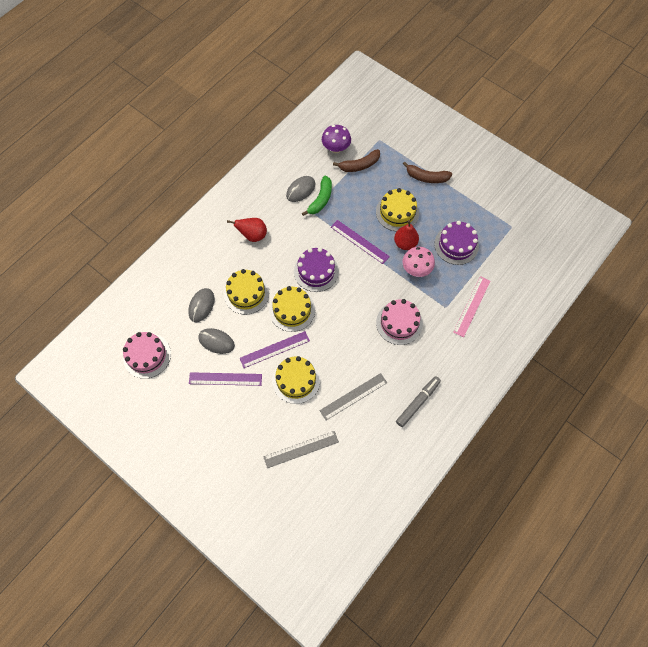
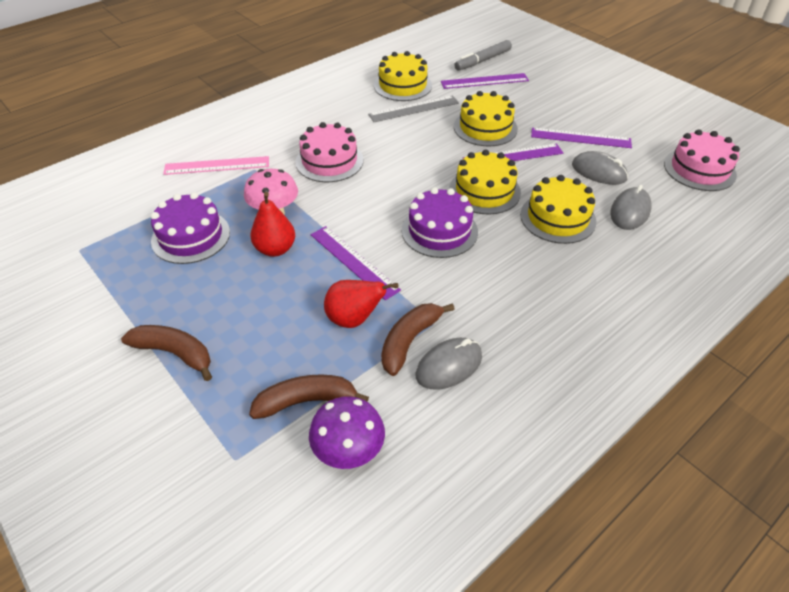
camera: 170 degrees left, 20 degrees down
(253, 235) = (550, 296): red pear -> red pear (354, 319)
(301, 449) = (484, 81): grey ruler -> purple ruler
(321, 199) = (409, 341): green banana -> brown banana
(397, 212) = (266, 297): yellow cake -> yellow cake (402, 85)
(417, 402) = (337, 97): grey marker -> grey marker (482, 61)
(471, 306) = (217, 166): pink ruler -> pink ruler turned 45 degrees clockwise

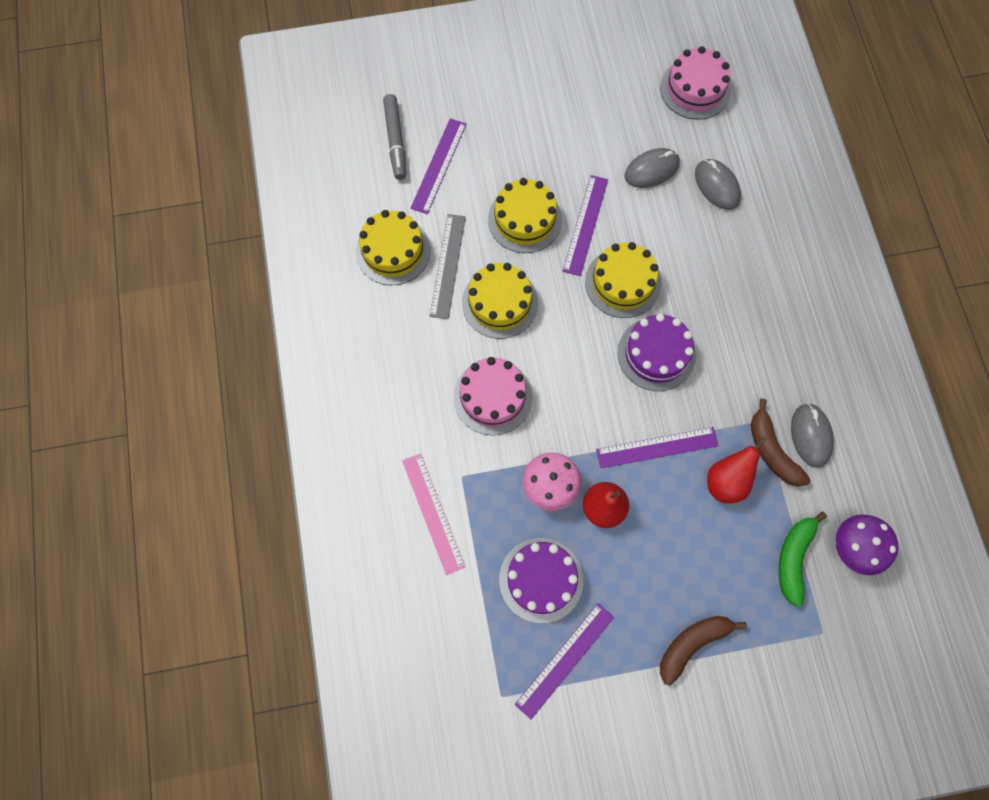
camera: 60 degrees left, 25 degrees up
(217, 166) = (433, 513): pink ruler -> pink ruler turned 45 degrees counterclockwise
(306, 401) = (793, 558): brown banana -> green banana
(557, 218) = (693, 247): yellow cake -> yellow cake (500, 303)
(580, 138) = (593, 148): purple ruler -> purple ruler (565, 660)

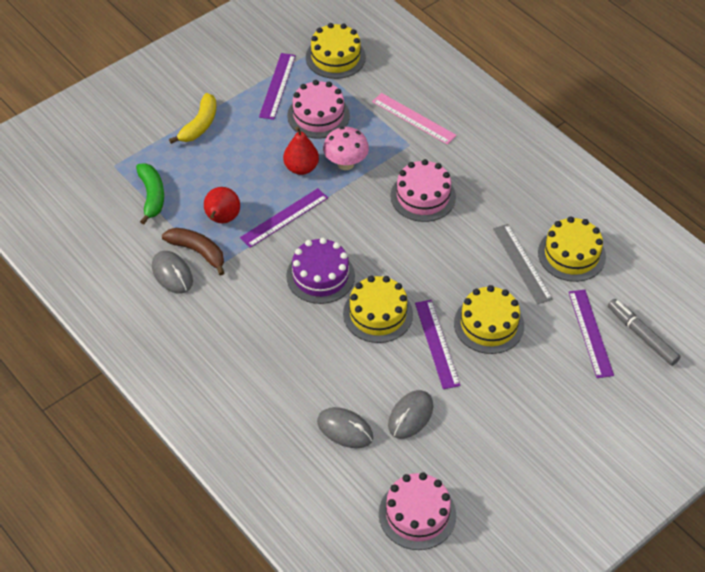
camera: 150 degrees right, 20 degrees down
(500, 303) = (463, 256): yellow cake -> yellow cake (335, 57)
(541, 580) = (318, 115): purple cake -> pink cake
(692, 644) = (200, 125): brown banana -> yellow banana
(853, 548) = (111, 219): purple mushroom -> none

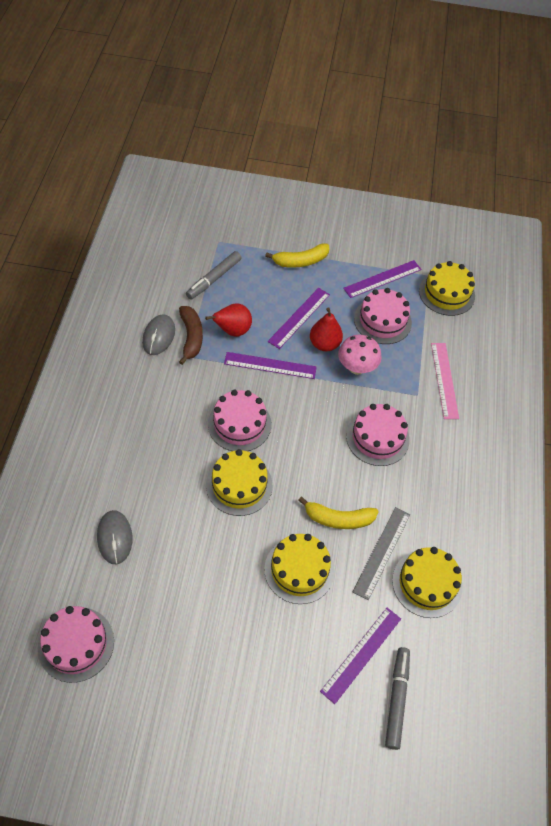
camera: 45 degrees right, 5 degrees up
(152, 196) = (214, 279): green banana -> grey marker
(320, 276) = (239, 424): purple cake -> pink cake
(410, 416) = (164, 574): grey mouse -> none
(437, 343) = (248, 545): purple ruler -> purple ruler (299, 318)
(469, 270) = (339, 519): none -> yellow banana

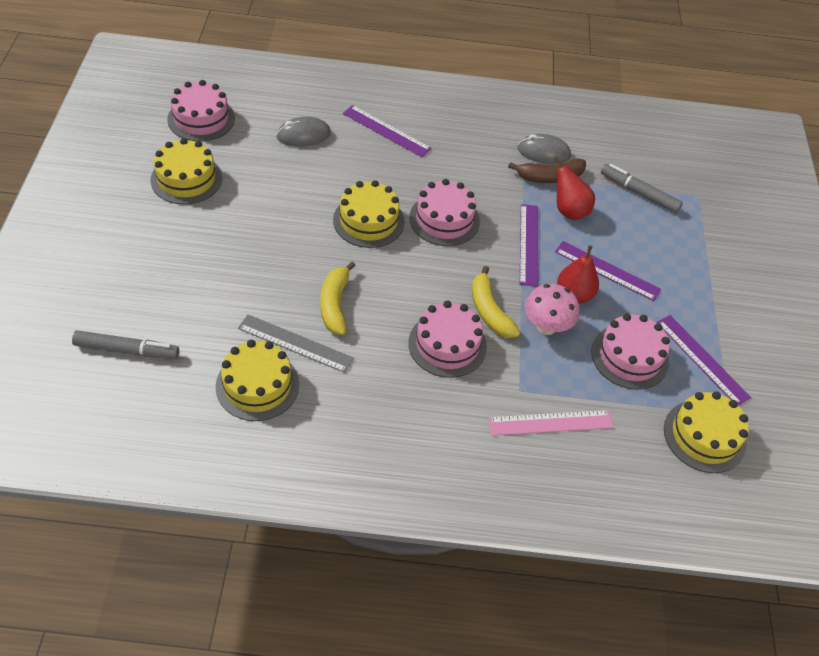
camera: 85 degrees right, 5 degrees down
(299, 570) = (273, 270): yellow cake -> yellow cake (186, 179)
(301, 261) = (698, 272): yellow banana -> yellow banana (489, 311)
(361, 654) = (177, 321): purple ruler -> purple ruler (386, 131)

